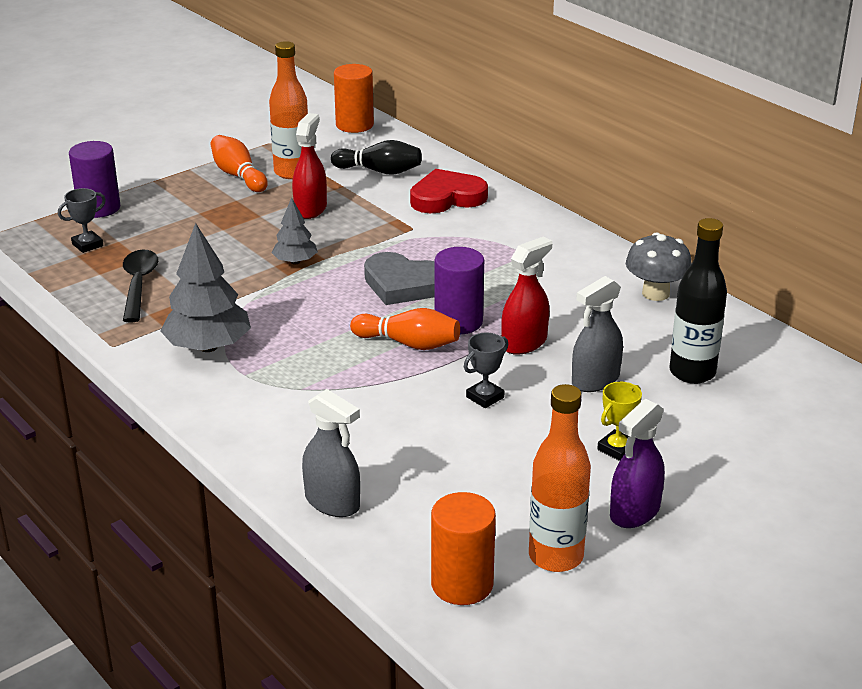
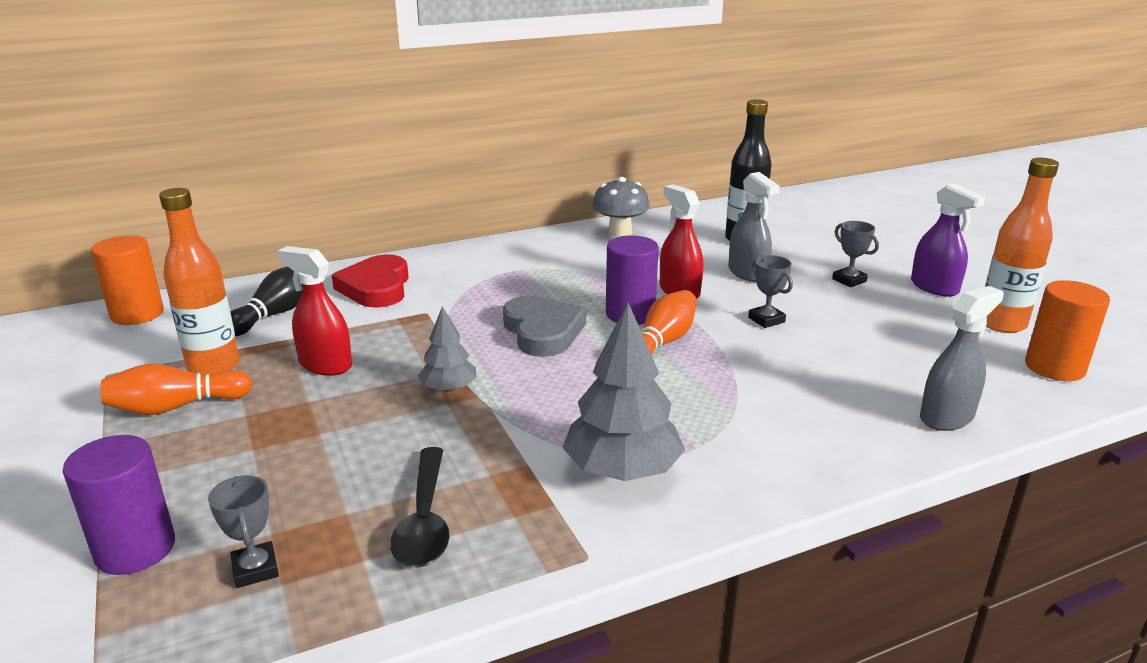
camera: 75 degrees left, 5 degrees down
(138, 285) = (425, 520): black spoon -> black spoon turned 105 degrees counterclockwise
(403, 284) = (542, 331): grey heart -> grey heart turned 60 degrees counterclockwise
(617, 449) = (849, 280): yellow trophy -> grey trophy

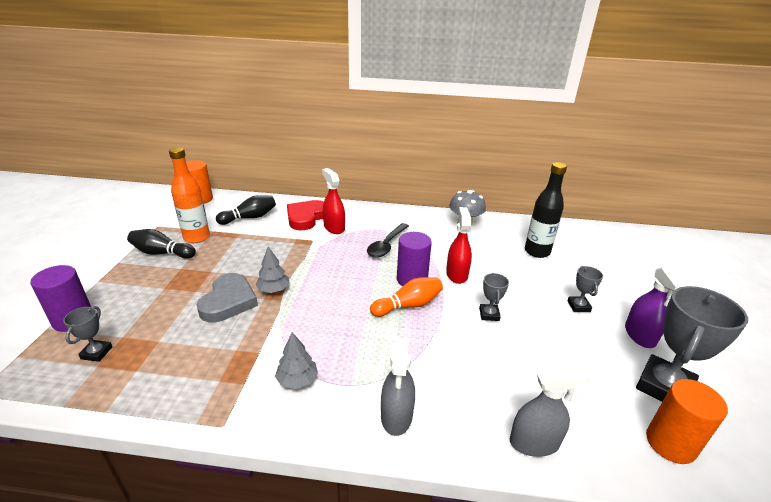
camera: 30 degrees right, 5 degrees up
(176, 407) = (162, 253): orange bowling pin -> black bowling pin
(325, 365) = (238, 254): red spray bottle -> red spray bottle (334, 227)
(425, 520) = (181, 362): black spoon -> black spoon (386, 245)
(542, 331) = (354, 273): grey heart -> grey heart (228, 301)
(622, 470) = (297, 380): grey tree -> grey tree, size x0.57
(747, 273) = (513, 276): grey spray bottle -> grey spray bottle (396, 416)
(1001, 324) = (664, 387): orange bottle -> grey trophy

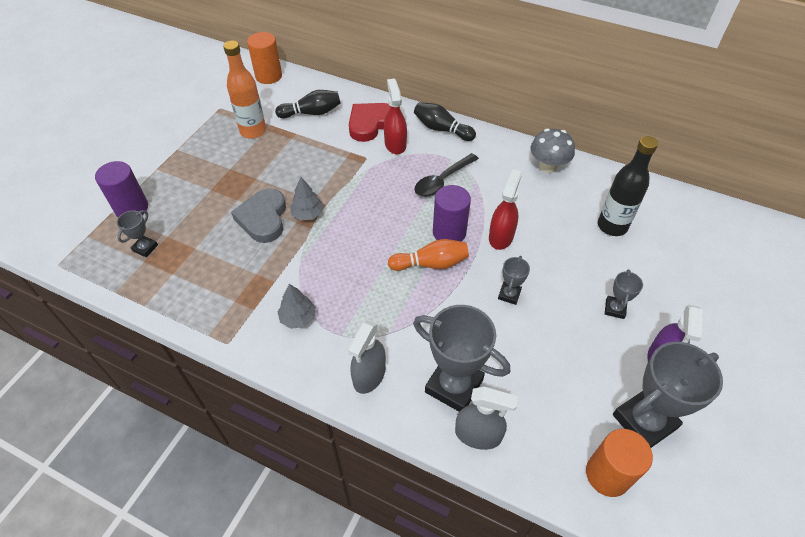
camera: 20 degrees right, 20 degrees up
(162, 253) = (217, 145): black bowling pin -> black bowling pin (442, 129)
(228, 301) = (263, 218): grey heart -> grey heart turned 150 degrees clockwise
(485, 402) = (454, 386): none -> grey trophy

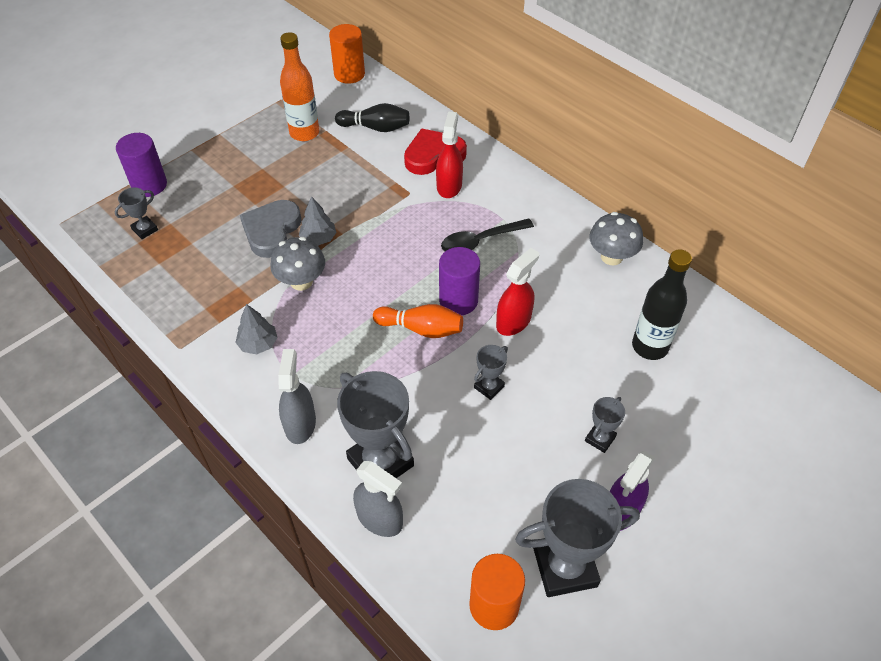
camera: 20 degrees right, 0 degrees up
(310, 254) = (301, 281): none -> grey mushroom
(369, 375) = (300, 424): grey spray bottle -> grey spray bottle turned 135 degrees clockwise
(442, 129) = (510, 182): black bowling pin -> none

